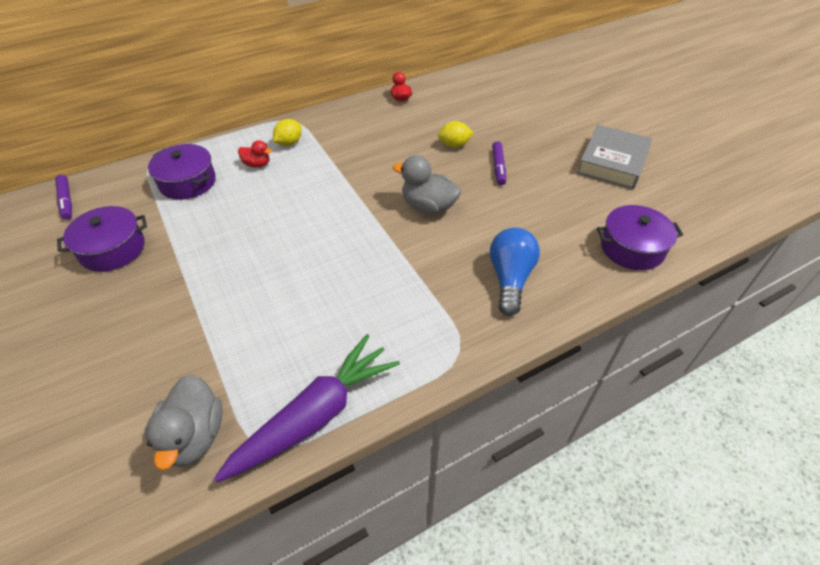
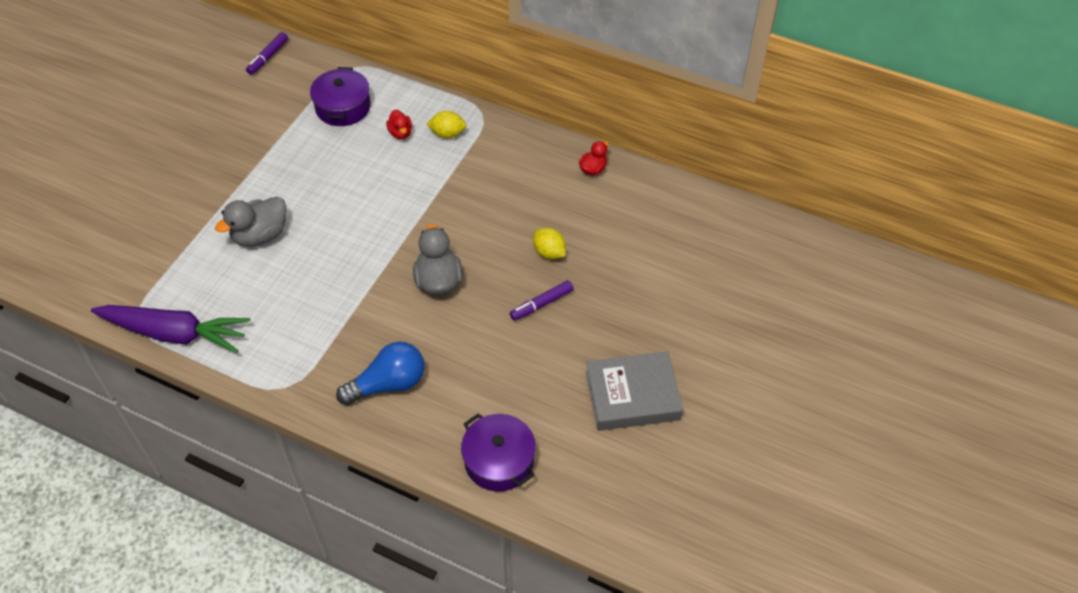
camera: 55 degrees right, 5 degrees up
(112, 249) = (240, 121): purple pot -> none
(194, 436) = (122, 281): grey duck -> grey duck (260, 235)

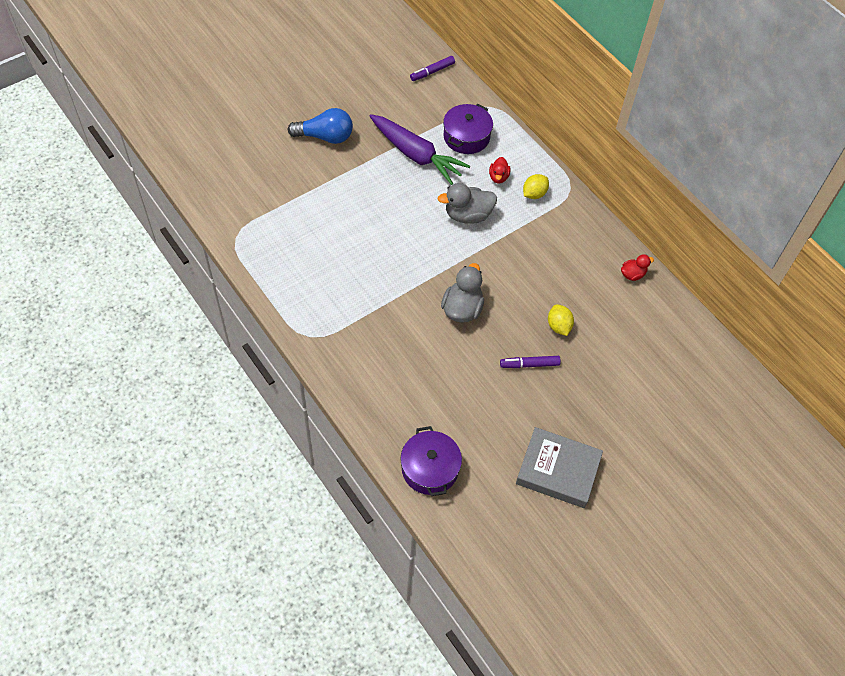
camera: 25 degrees right, 5 degrees up
(175, 333) = (255, 259): purple carrot -> purple carrot (416, 155)
(260, 235) = (352, 212): grey duck -> grey duck (468, 215)
(388, 384) = (382, 370): blue light bulb -> blue light bulb (325, 137)
(447, 134) = (534, 194): yellow lemon -> yellow lemon turned 75 degrees counterclockwise

